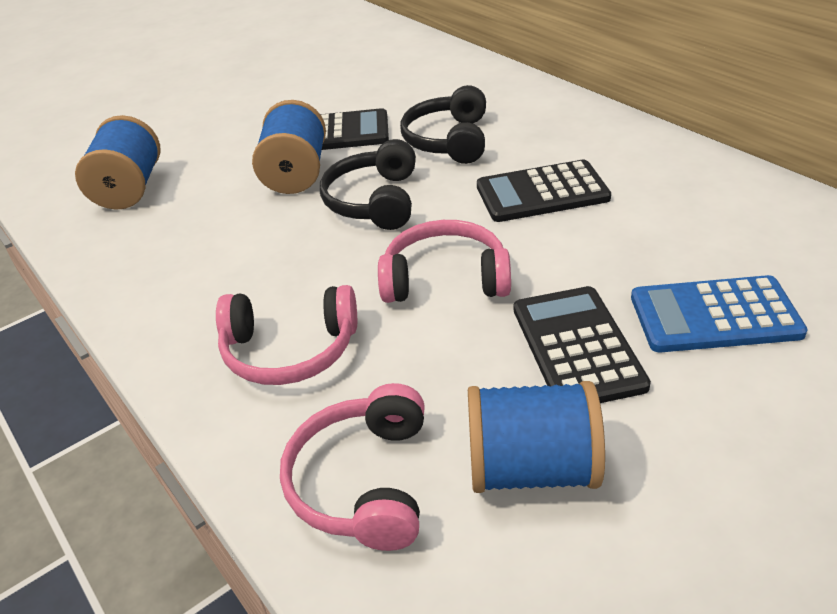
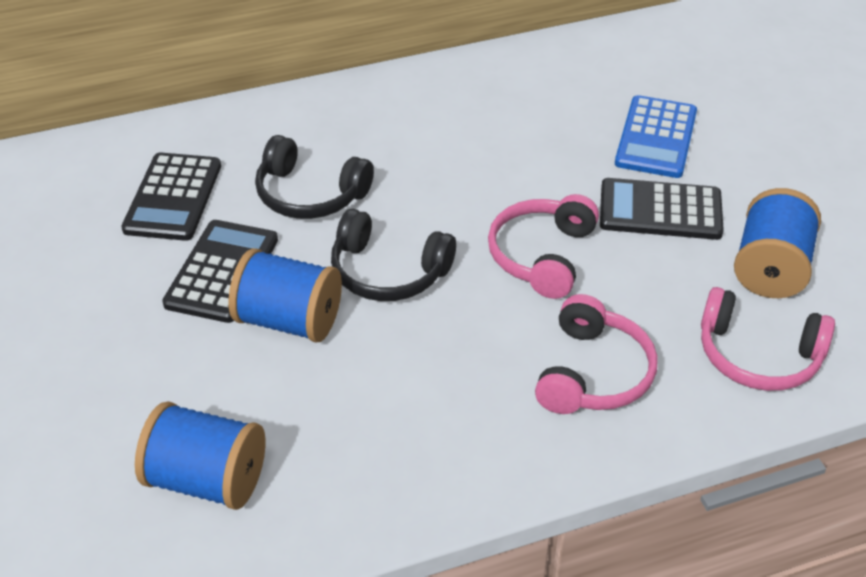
camera: 75 degrees left, 5 degrees up
(542, 193) = (449, 165): black calculator -> black calculator (173, 197)

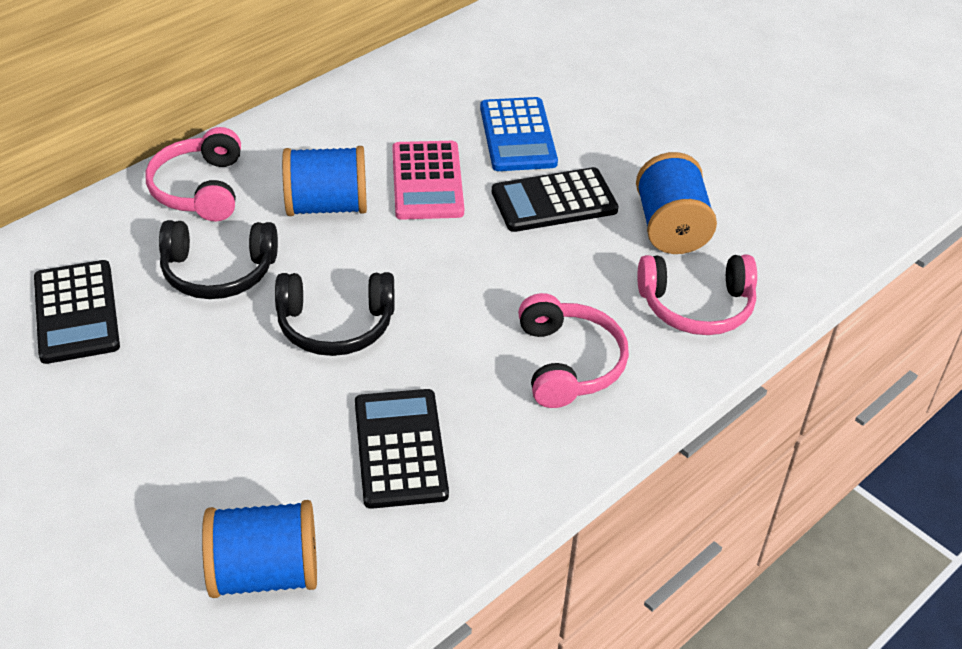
camera: 25 degrees left, 0 degrees up
(222, 271) = (169, 371): black calculator -> black calculator (400, 449)
(289, 321) = (263, 399): blue spool -> blue spool (327, 206)
(541, 255) = (470, 270): pink headphones -> pink headphones (199, 189)
(544, 160) = (427, 181): none -> pink calculator

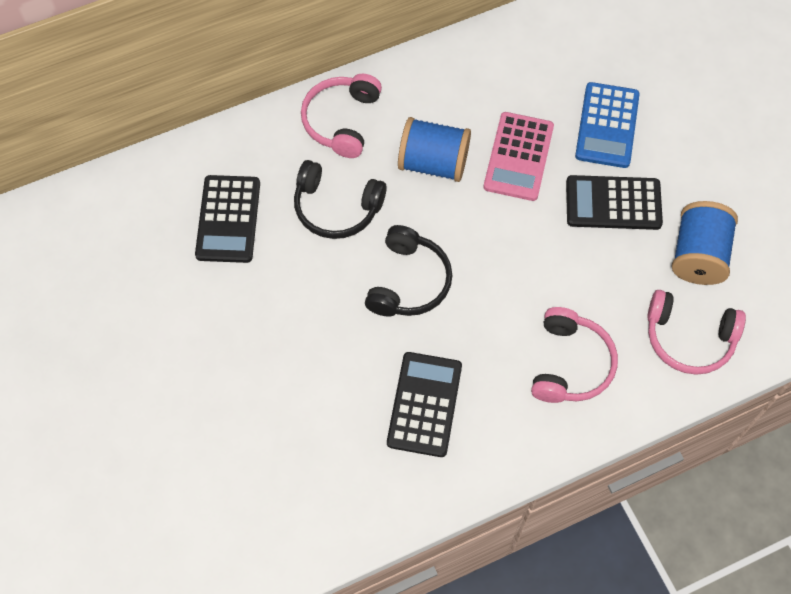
camera: 20 degrees right, 20 degrees up
(265, 573) = (307, 478): blue spool -> none
(335, 326) = (409, 282): black headphones -> black headphones turned 90 degrees counterclockwise

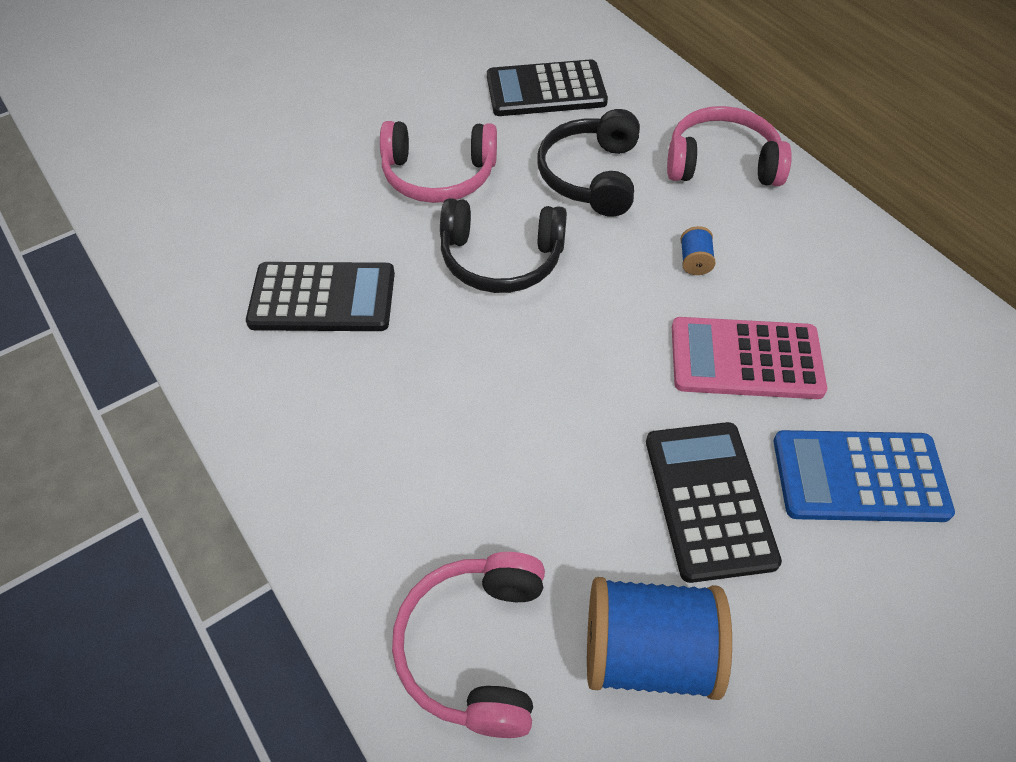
camera: 80 degrees right, 10 degrees down
(433, 163) = (694, 261): blue spool -> blue spool, size x0.41
(570, 364) = (402, 465): pink headphones -> pink headphones (438, 175)

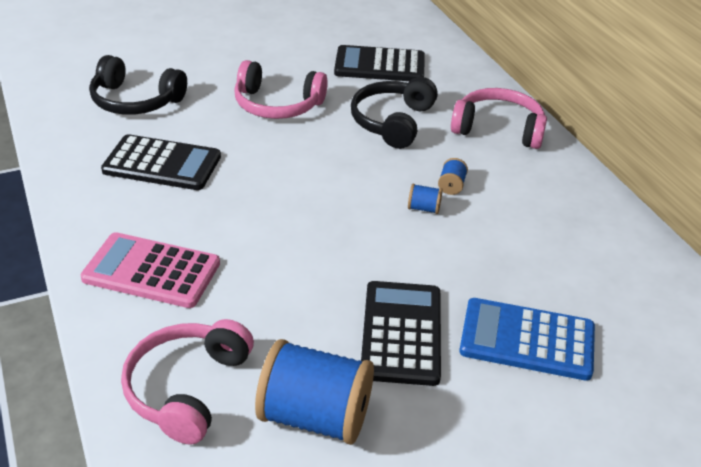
camera: 10 degrees right, 15 degrees down
(501, 259) = (303, 161): black headphones -> black headphones (135, 101)
(673, 303) = (423, 208): none -> blue spool
(746, 359) = (466, 252): pink calculator -> pink calculator (151, 271)

